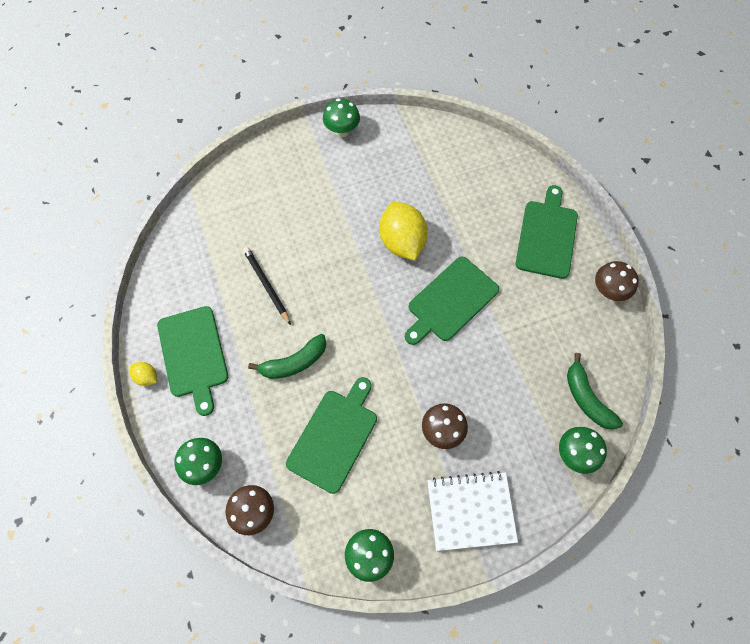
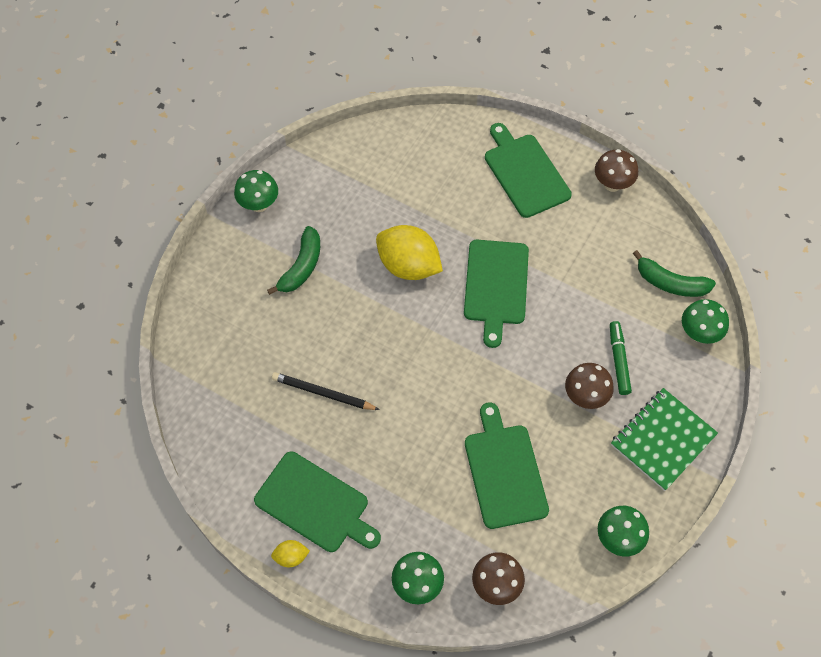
camera: 40 degrees left, 5 degrees down
(294, 362) = (412, 439): green banana -> green banana (301, 267)
(470, 511) = (662, 440): white notebook -> green notebook
(492, 424) = (618, 360): none -> green marker

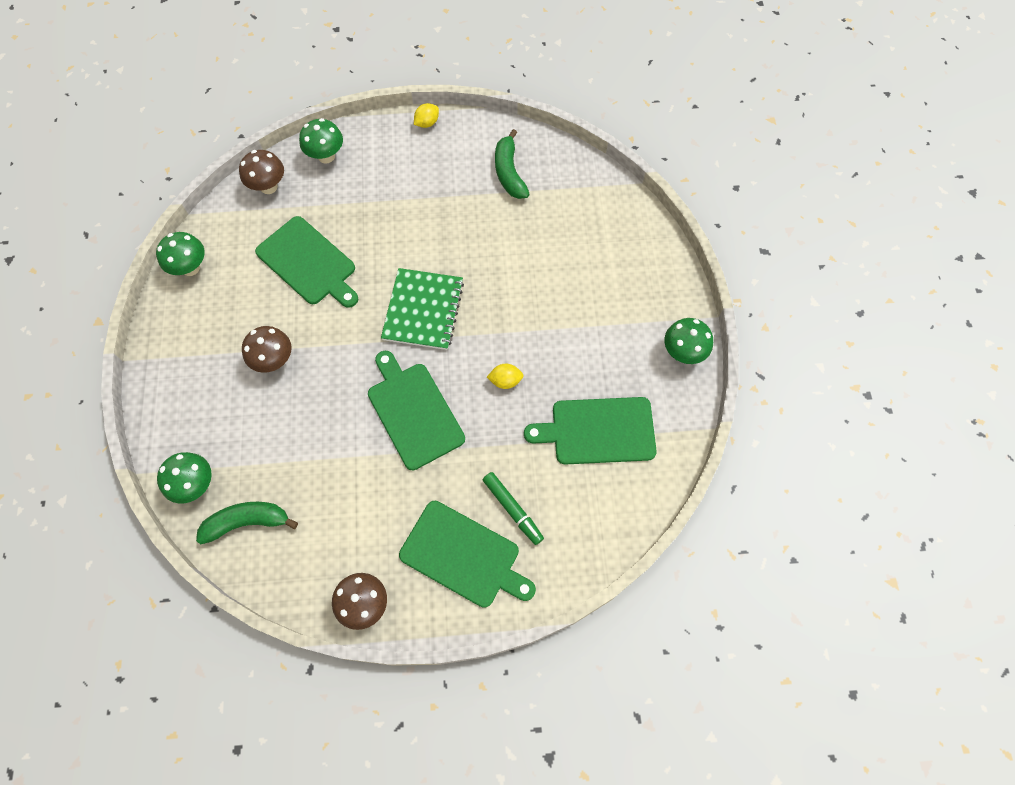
camera: 145 degrees right, 5 degrees up
(301, 267) = (596, 321): green banana -> green banana (509, 172)
(315, 504) = (436, 161): green cutting board -> green cutting board (598, 431)
(323, 393) = (492, 234): black pencil -> none
(408, 266) = (505, 381): yellow lemon -> yellow lemon, size x0.45
(618, 360) = (260, 411): green marker -> green marker (512, 509)
(662, 440) = (188, 364): green notebook -> green notebook (423, 310)

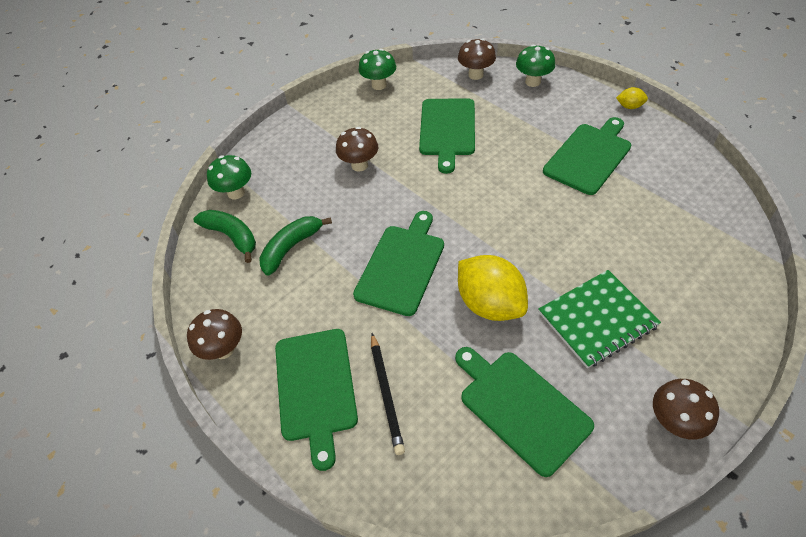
camera: 55 degrees right, 15 degrees down
(423, 310) = (486, 211): green notebook -> green notebook (597, 319)
(445, 196) = (589, 156): none -> green cutting board
(505, 381) = (490, 304): yellow lemon -> yellow lemon, size x2.23
(509, 172) = (660, 176): green banana -> green banana (291, 247)
(512, 509) = (386, 394): green marker -> black pencil
(683, 352) = (674, 422): green mushroom -> brown mushroom

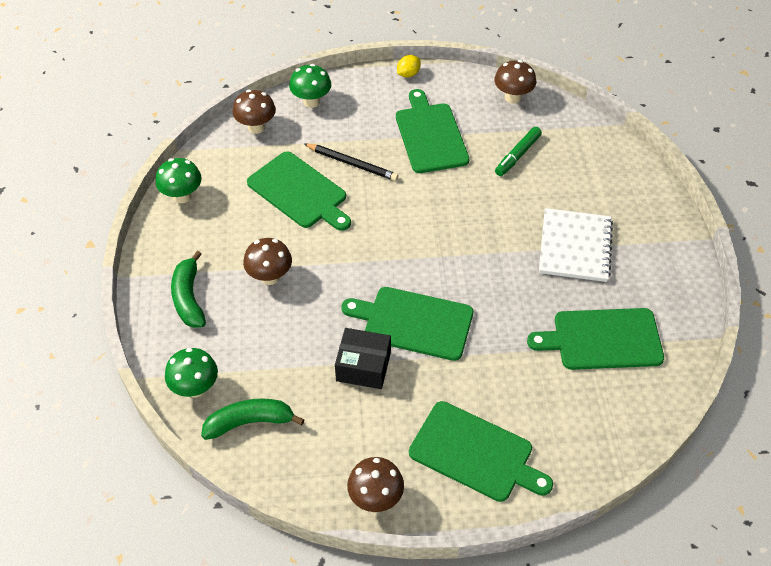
camera: 55 degrees left, 0 degrees up
(291, 247) = (313, 385): green banana -> green banana (189, 298)
(333, 264) = (363, 366): none -> black box
(386, 394) = (522, 410): black pencil -> black pencil (352, 164)
(402, 266) = (414, 322): green cutting board -> green cutting board turned 45 degrees counterclockwise
(490, 304) = (504, 295): yellow lemon -> none
(597, 319) = (575, 247): green notebook -> white notebook
(642, 218) = (517, 155): none -> green marker
(674, 422) = (680, 270): brown mushroom -> brown mushroom (513, 97)

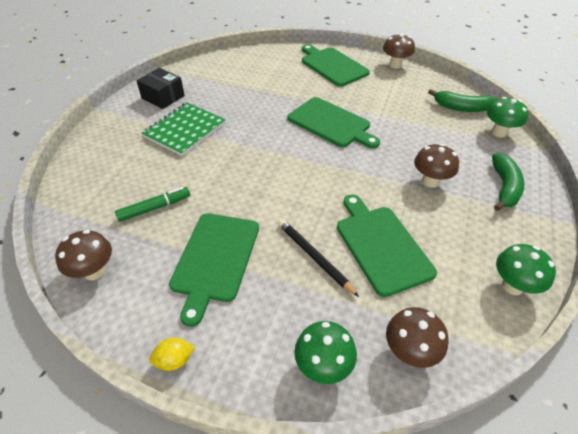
camera: 155 degrees left, 5 degrees down
(363, 366) = (377, 112): black box -> black box (163, 97)
(575, 247) = (185, 130): white notebook -> green notebook
(602, 339) = (221, 85): green cutting board -> none

